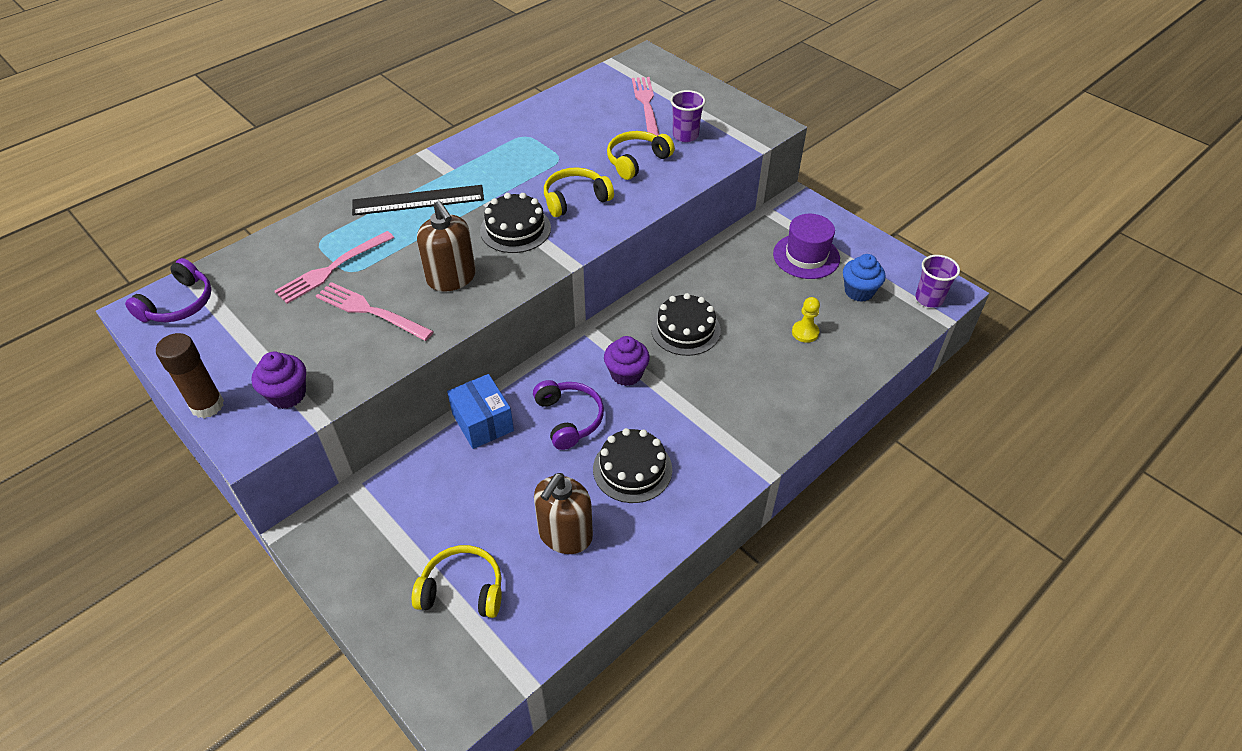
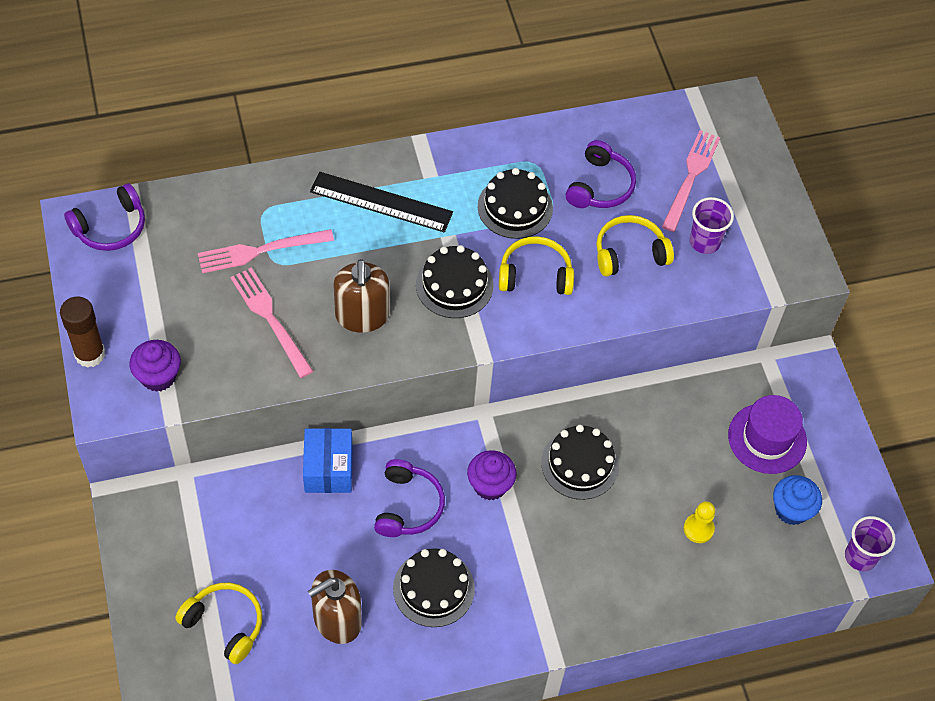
camera: 25 degrees right, 10 degrees up
(529, 166) = (515, 207): none -> black cake
(585, 131) = (600, 186): none -> purple headphones

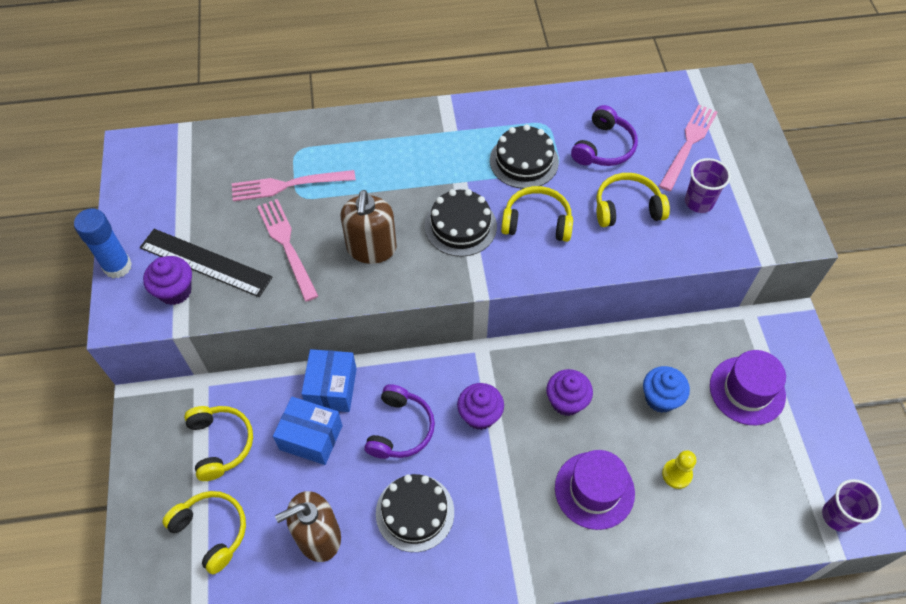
camera: 10 degrees right, 0 degrees up
(90, 354) = (117, 266): brown glue stick -> blue glue stick
(111, 227) = (160, 157): purple headphones -> none
(218, 536) = (221, 443): none -> yellow headphones
(314, 522) = (311, 437): none -> blue box
(381, 202) = (403, 150): black ruler -> black ruler (205, 262)
(580, 464) = (566, 401): black cake -> purple cupcake
(615, 551) = (594, 490): none -> purple hat
(791, 510) = (769, 462): blue cupcake -> blue cupcake (660, 398)

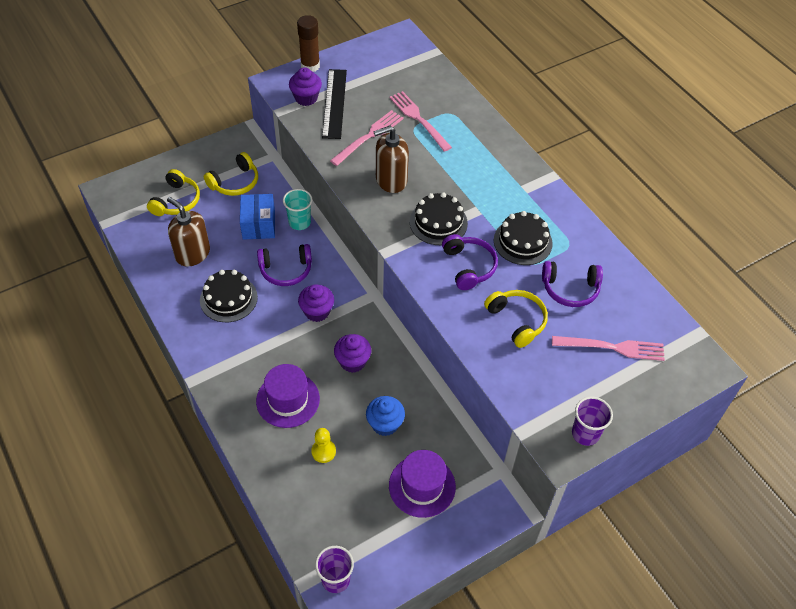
camera: 65 degrees right, 5 degrees down
(117, 266) = (310, 66): blue glue stick -> brown glue stick
(331, 388) = (299, 222): blue box -> turquoise cup
(537, 221) = (469, 266): yellow headphones -> purple headphones
(699, 202) = (553, 369): purple cup -> purple cup (585, 434)

